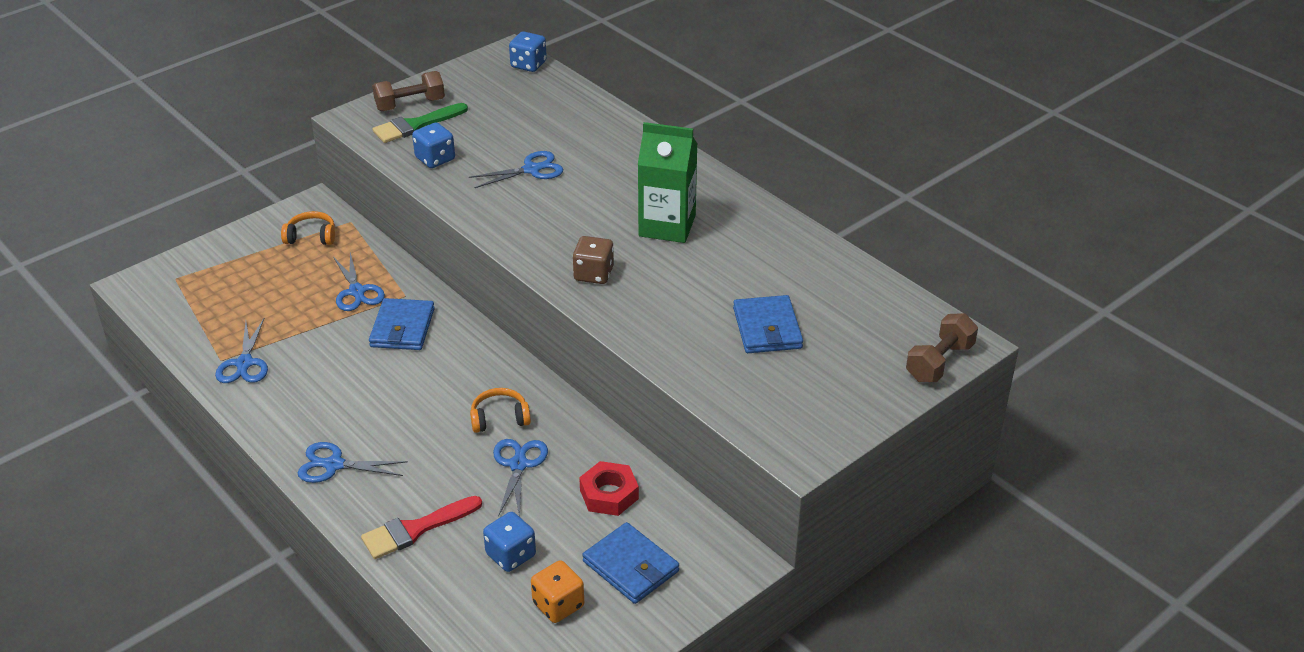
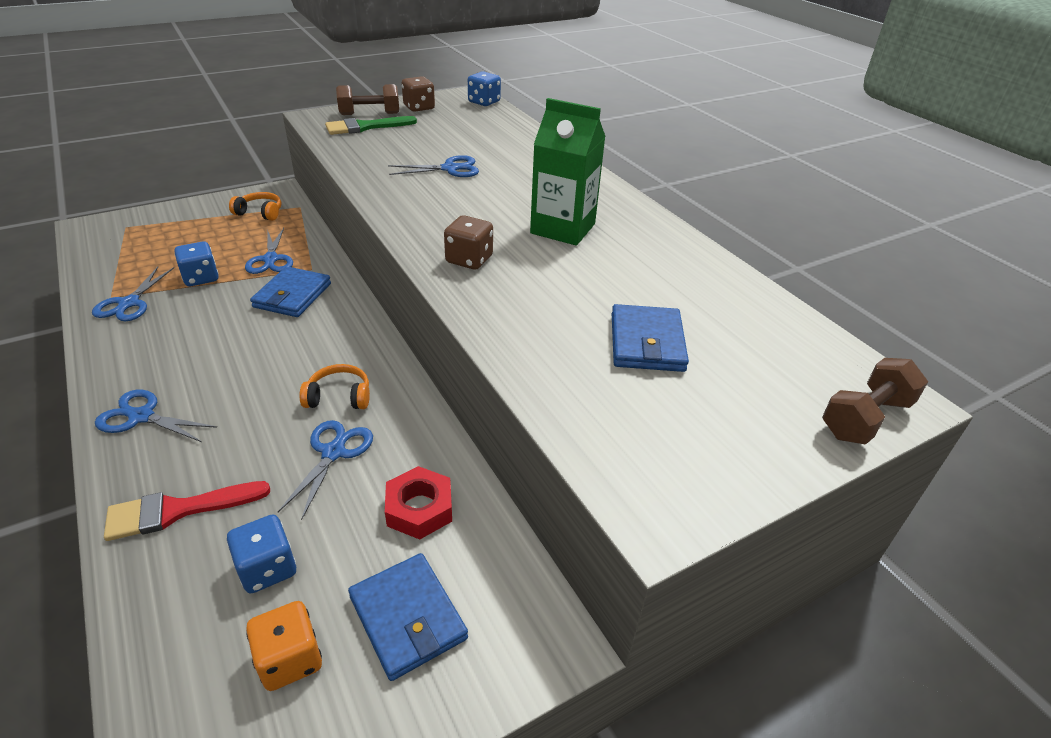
camera: 10 degrees right, 0 degrees up
(435, 159) = (367, 150): blue dice -> blue dice (201, 278)
(459, 85) = (419, 107): none -> brown dice

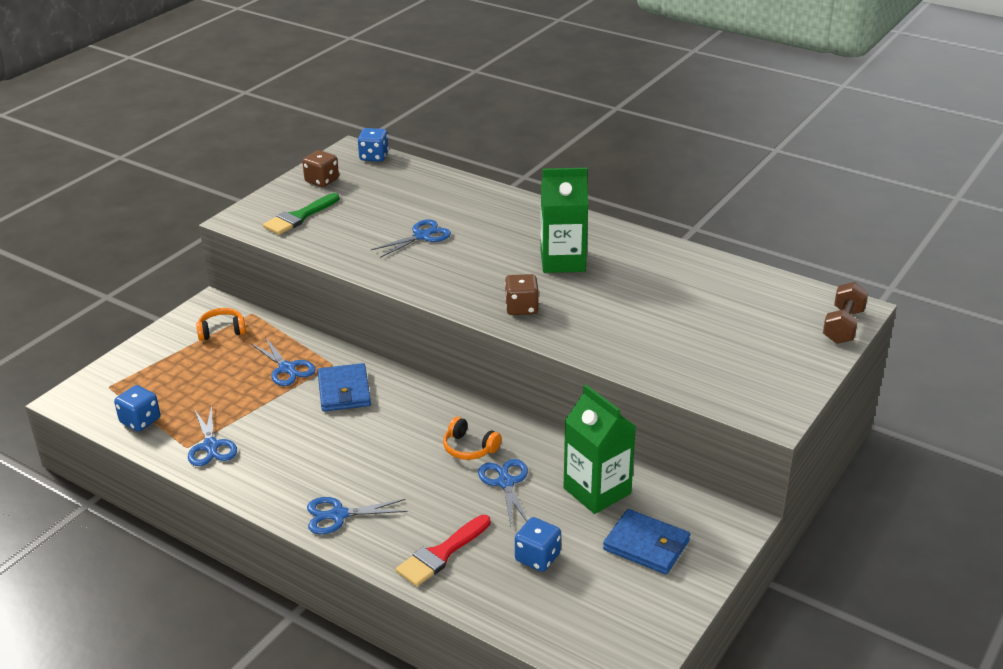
camera: 25 degrees left, 5 degrees down
(201, 278) = (245, 405): blue dice -> blue dice (140, 421)
(290, 659) = (600, 589): orange dice -> none
(339, 397) = (469, 448): orange headphones -> orange headphones turned 120 degrees counterclockwise
(369, 114) = (285, 201): brown dumbbell -> none
(419, 508) = (597, 491): red nut -> green carton
(647, 342) = (691, 325): blue wallet -> none

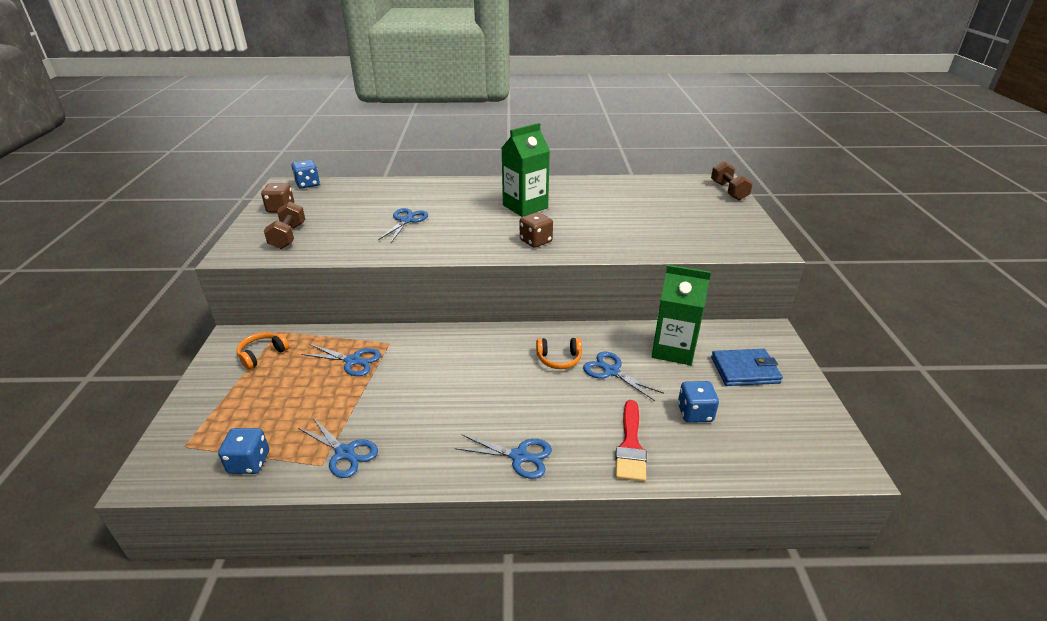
camera: 35 degrees left, 0 degrees up
(299, 217) = (288, 236): green brush -> brown dumbbell
(338, 515) = (519, 456): blue scissors -> blue scissors turned 120 degrees counterclockwise
(344, 391) = (419, 358): blue wallet -> none

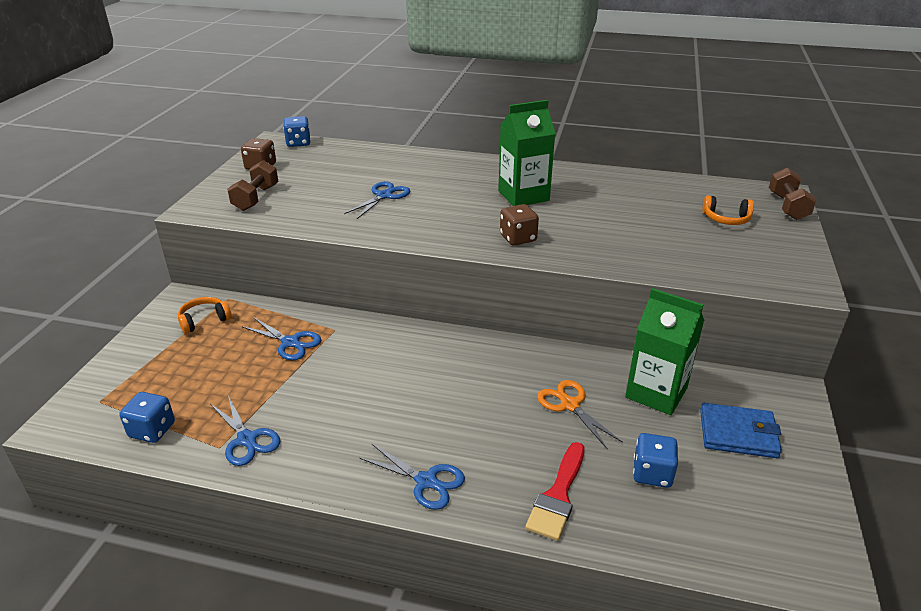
camera: 15 degrees right, 0 degrees up
(559, 359) = (513, 380): orange headphones -> orange headphones (726, 219)
(611, 371) = (569, 405): blue scissors -> orange scissors

